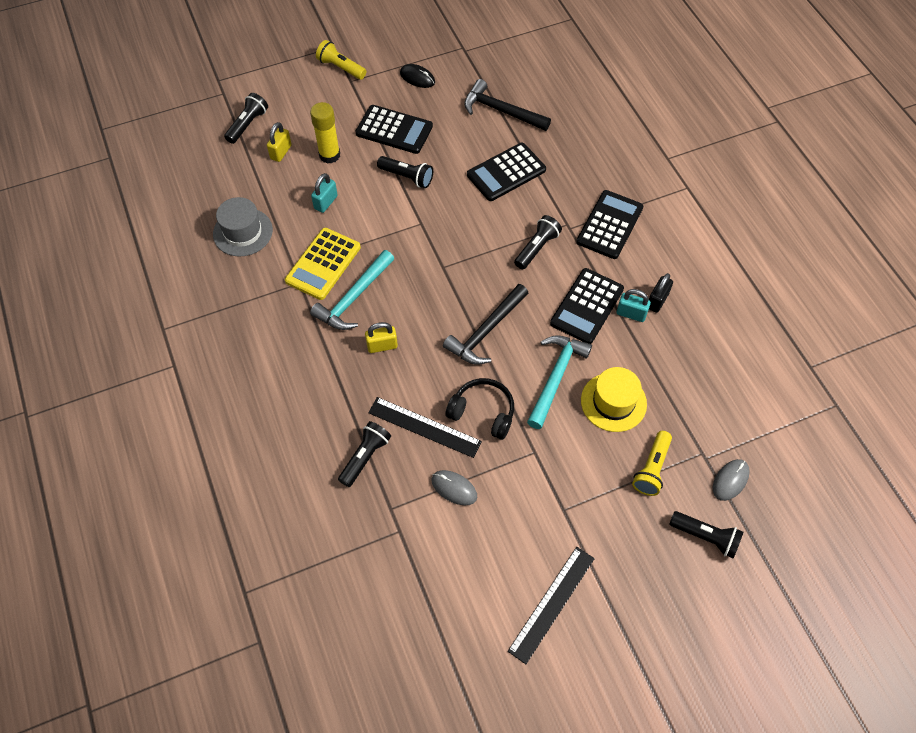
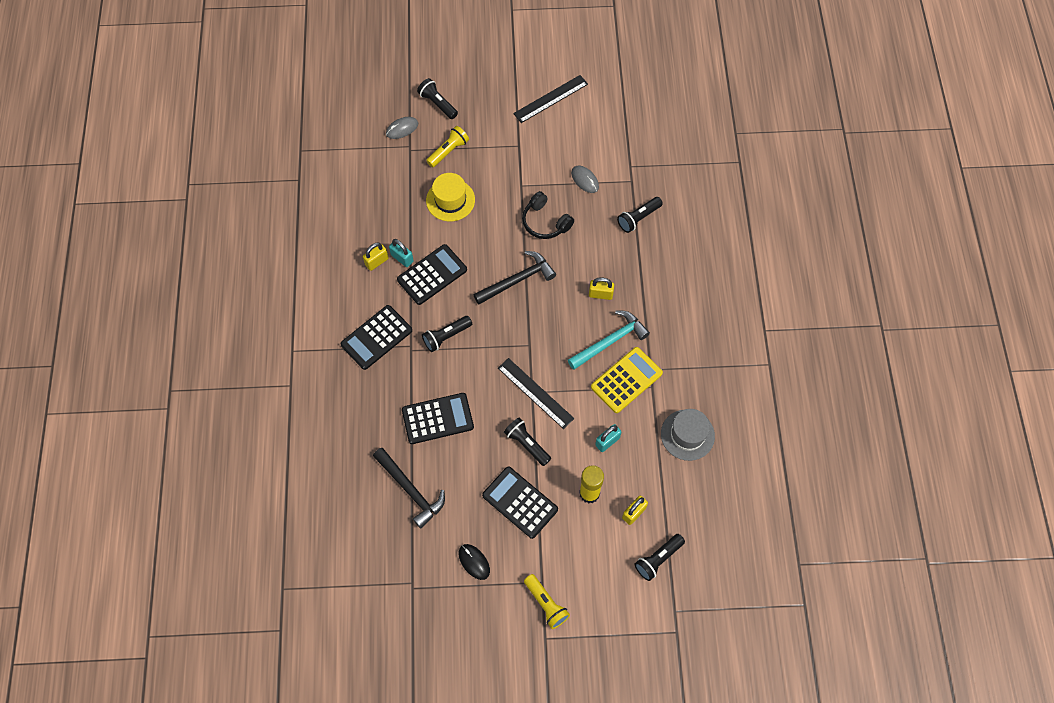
camera: 160 degrees left, 5 degrees up
(424, 427) = (590, 225): black ruler -> black ruler (535, 393)
(556, 377) = (482, 230): turquoise hammer -> none
(657, 301) = (377, 262): black padlock -> yellow padlock

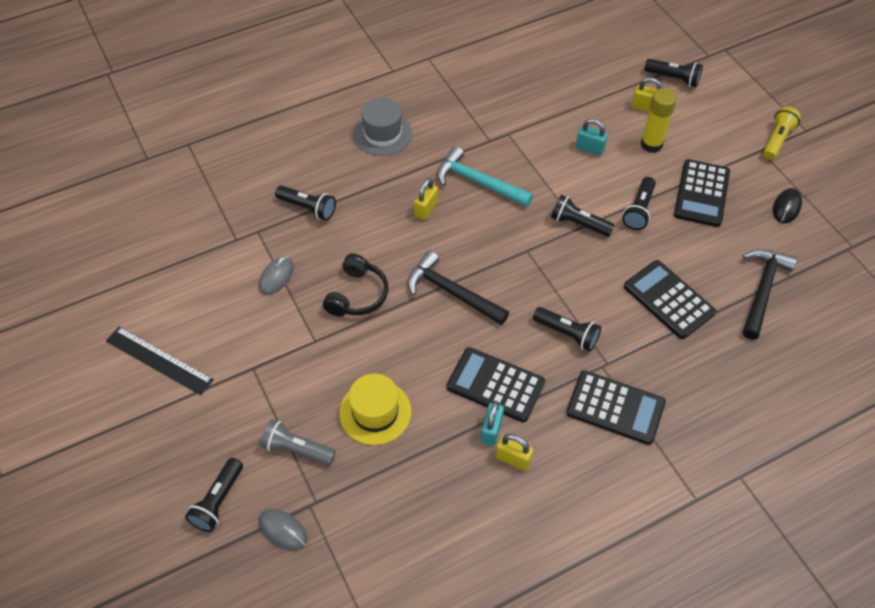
camera: 115 degrees left, 10 degrees down
(448, 151) = (297, 449): yellow flashlight -> grey flashlight
(535, 393) = (578, 224): black ruler -> black flashlight
(600, 294) = (426, 209): yellow padlock -> yellow padlock turned 45 degrees clockwise
(626, 380) = (514, 155): yellow calculator -> none
(687, 435) = (541, 93): grey hat -> grey hat (382, 133)

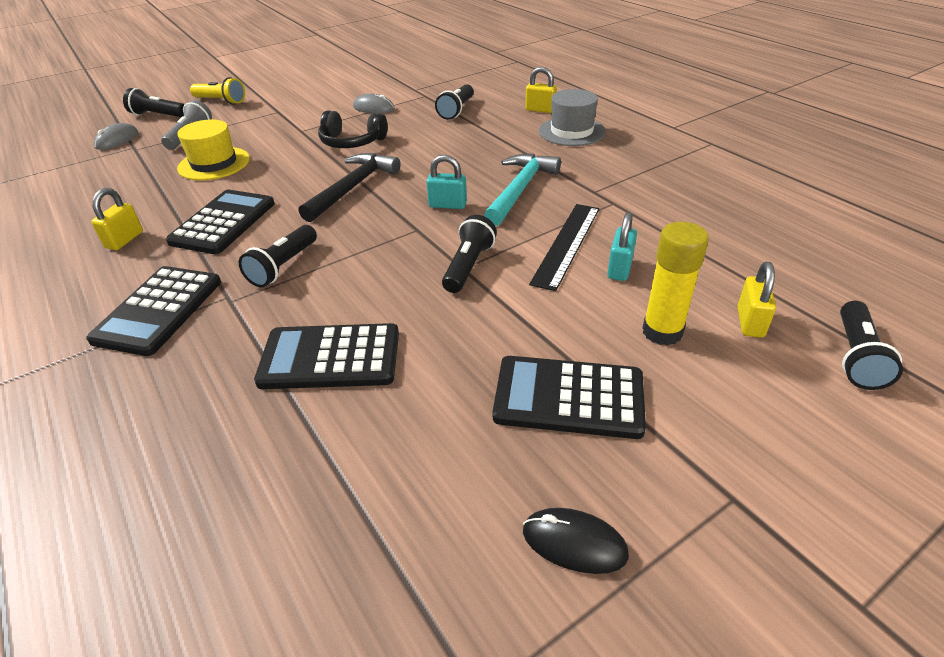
camera: 85 degrees right, 15 degrees down
(159, 360) = (293, 82): black ruler -> black ruler (566, 244)
(426, 209) = (469, 163): yellow padlock -> yellow padlock (540, 110)
(491, 430) = (166, 224): turquoise padlock -> turquoise padlock (447, 205)
(639, 210) = (508, 322): black flashlight -> none
(668, 300) = (330, 358): black calculator -> black calculator turned 135 degrees counterclockwise
(762, 290) = (344, 486): black hammer -> none
(777, 140) = (785, 534): yellow flashlight -> yellow flashlight (221, 101)

